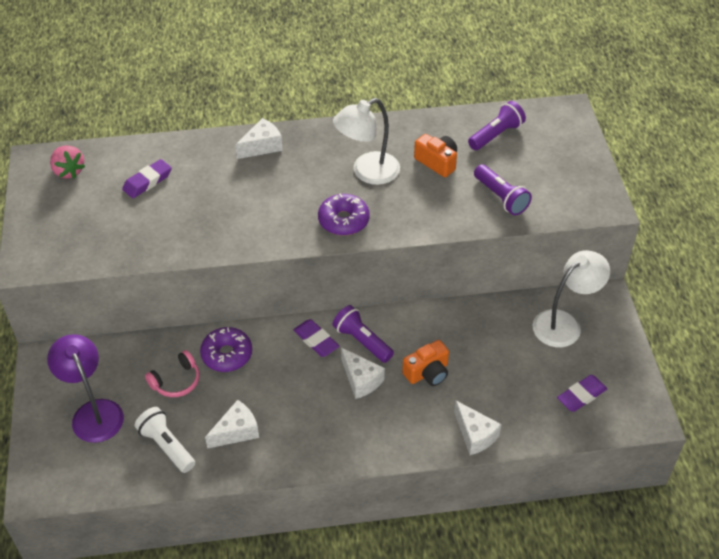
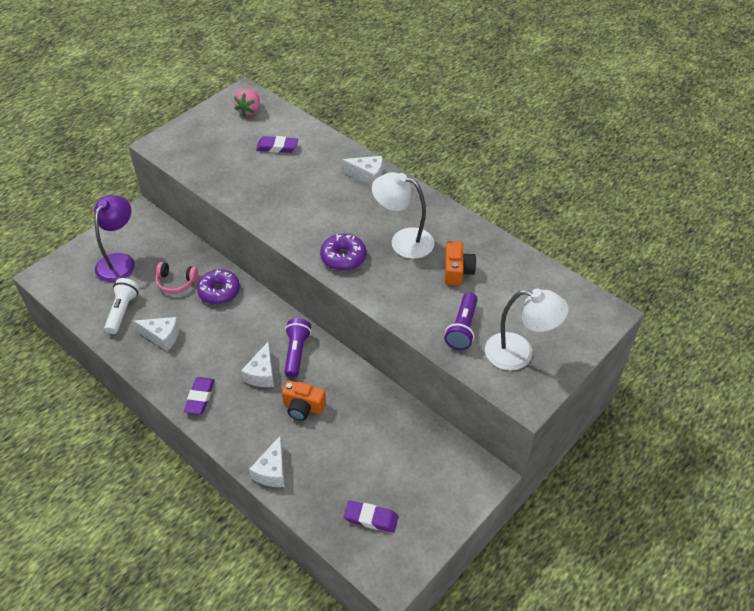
camera: 50 degrees right, 0 degrees up
(316, 340) = (273, 328): purple eraser -> purple eraser (200, 397)
(496, 135) = (526, 287): purple flashlight -> none
(564, 323) = (432, 464): white lamp -> white lamp (519, 353)

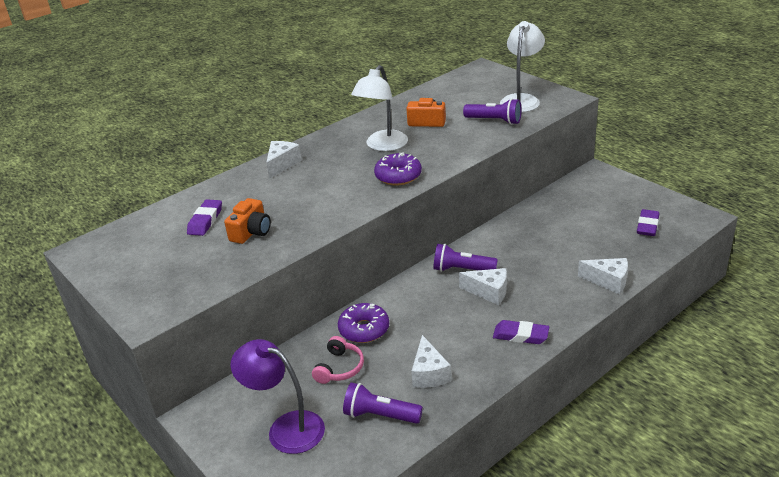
camera: 80 degrees left, 15 degrees down
(122, 311) = (380, 415): white flashlight -> purple flashlight
(162, 337) = (429, 373): white cheese -> white cheese turned 150 degrees clockwise
(249, 111) = (122, 244): pink strawberry -> none
(303, 407) = (531, 264): orange camera -> orange camera (251, 232)

